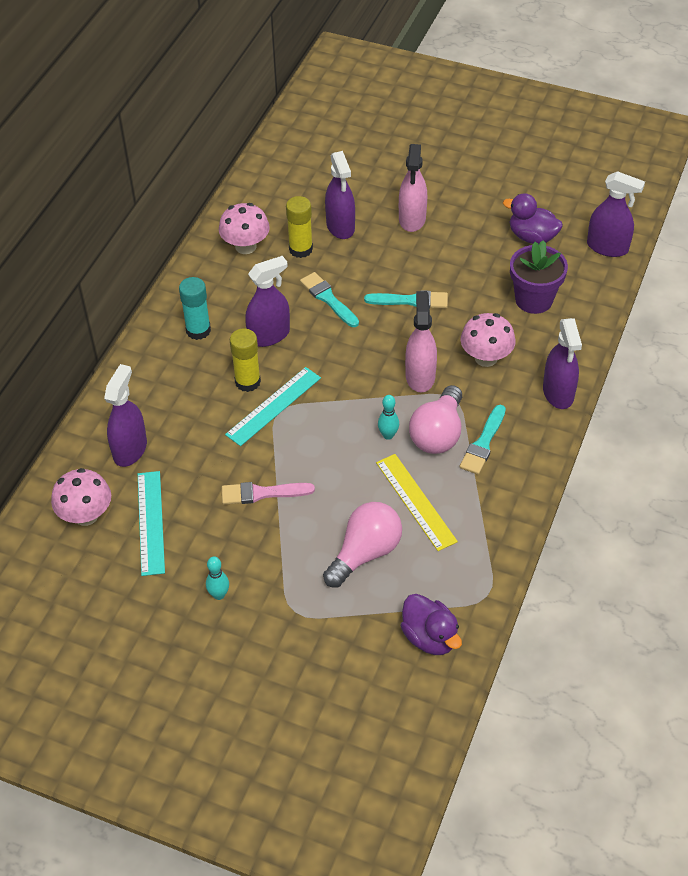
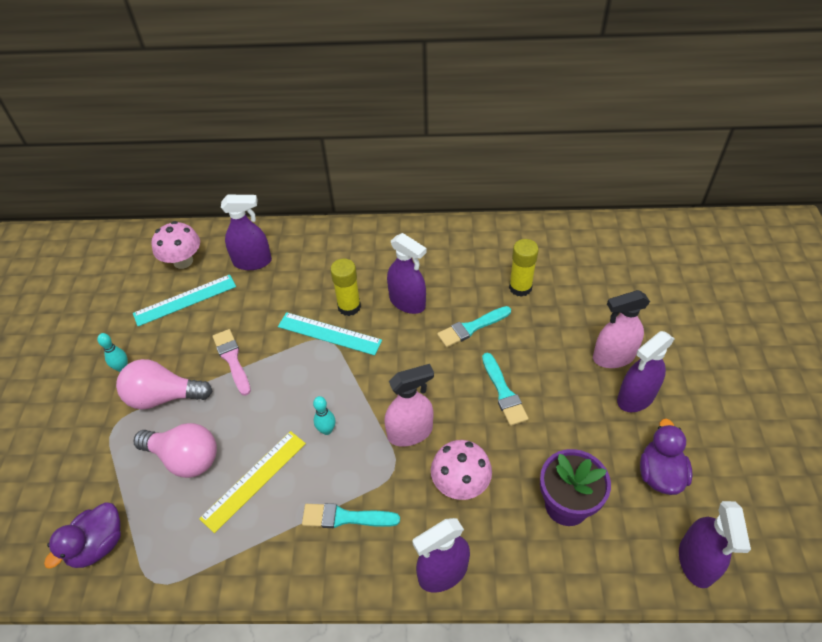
camera: 70 degrees right, 0 degrees up
(198, 330) = (391, 256): turquoise glue stick -> none
(245, 246) = (501, 250): pink mushroom -> none
(328, 299) = (471, 328): turquoise brush -> turquoise brush turned 150 degrees counterclockwise
(340, 226) = (566, 305): purple spray bottle -> purple spray bottle (635, 397)
(438, 434) = (343, 472): pink light bulb -> pink light bulb (163, 397)

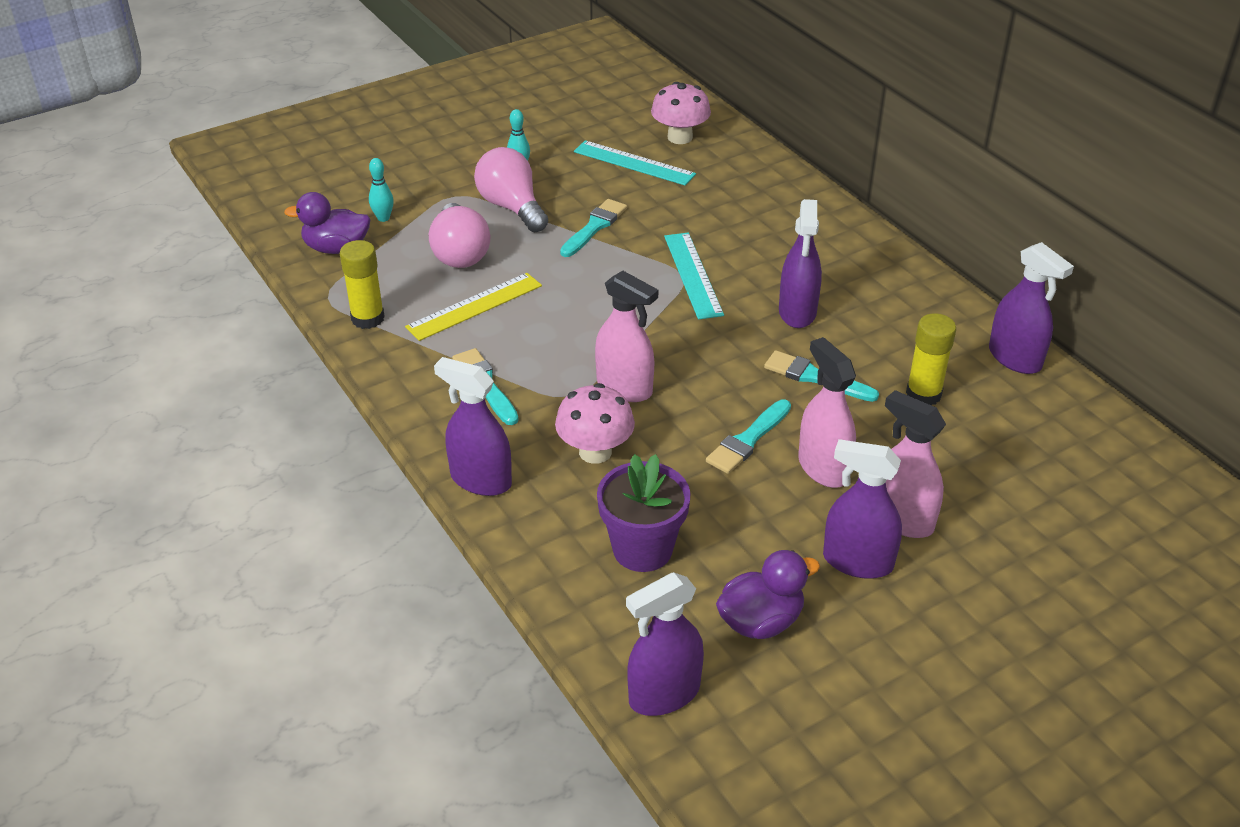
camera: 55 degrees right, 10 degrees down
(232, 359) = (594, 227): pink brush -> turquoise brush
(252, 262) = (729, 180): purple spray bottle -> purple spray bottle (1015, 358)
(254, 480) = (474, 306): yellow ruler -> yellow ruler turned 45 degrees counterclockwise
(327, 430) = (572, 327): turquoise bowling pin -> turquoise bowling pin (383, 218)
(349, 307) = (743, 272): yellow glue stick -> yellow glue stick (368, 318)
(551, 369) = (823, 468): none -> pink spray bottle

